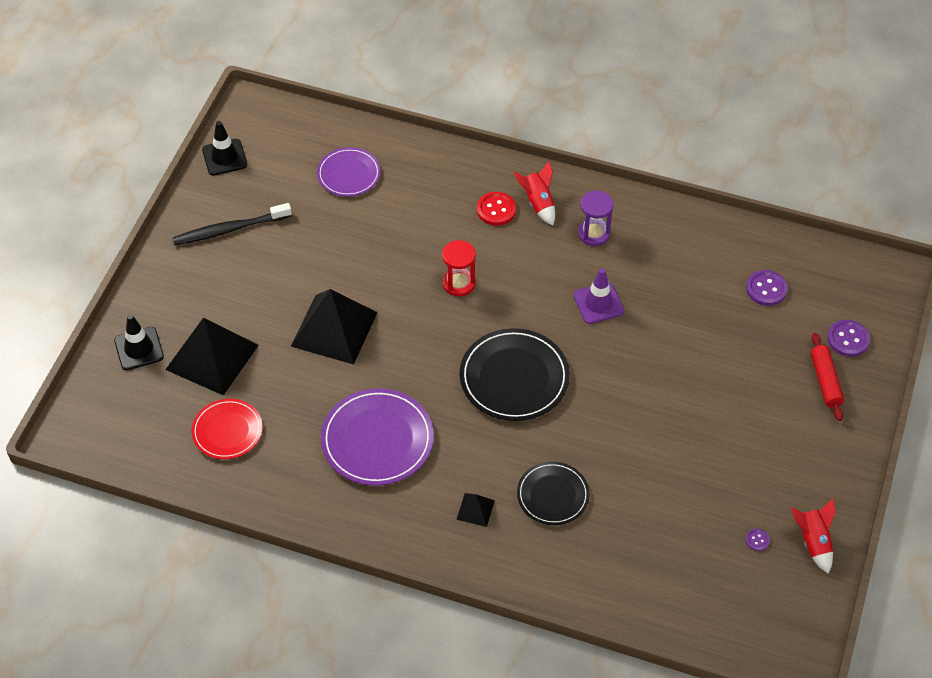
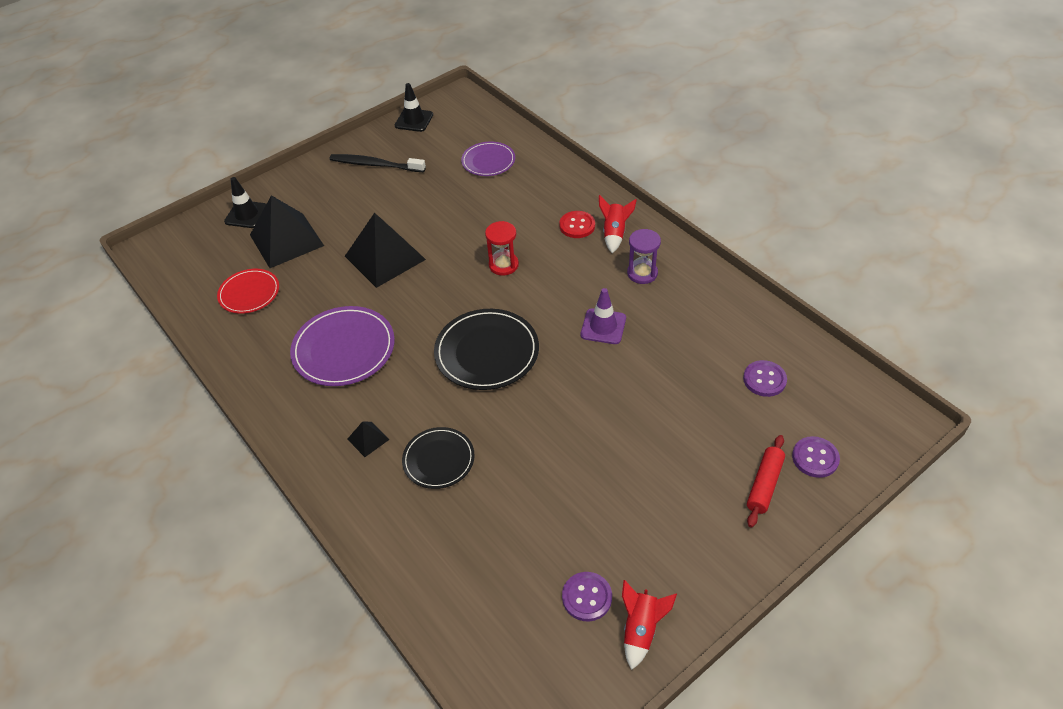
camera: 35 degrees right, 5 degrees down
(757, 540) = (587, 597): purple button -> purple button, size x1.89

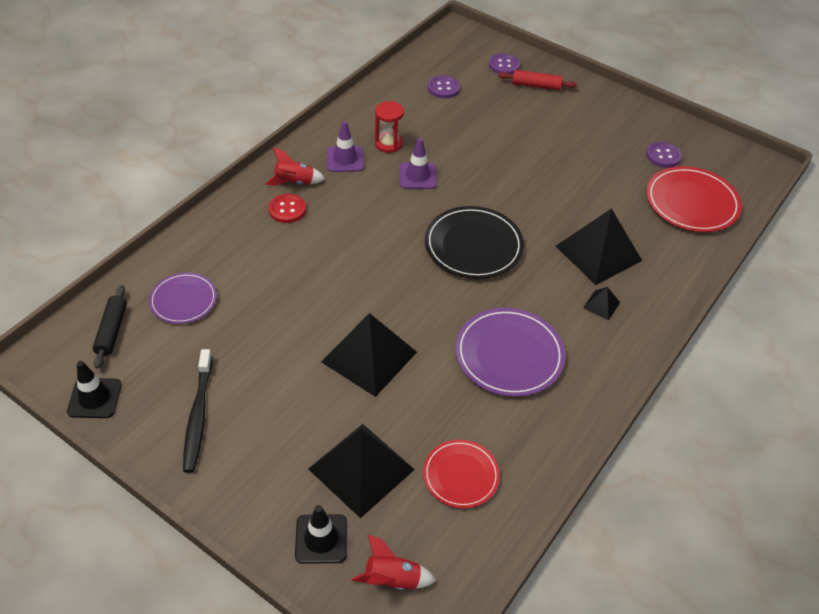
camera: 110 degrees left, 0 degrees up
(438, 459) = (598, 253): black plate -> black pyramid
(471, 127) = (112, 331): none -> black rolling pin
(488, 596) = (692, 202): none -> red plate
(503, 265) = (357, 254): red hourglass -> red hourglass (388, 143)
(641, 629) = (669, 130): red rocket -> red rocket (392, 579)
(642, 273) = (345, 159): purple hourglass -> purple traffic cone

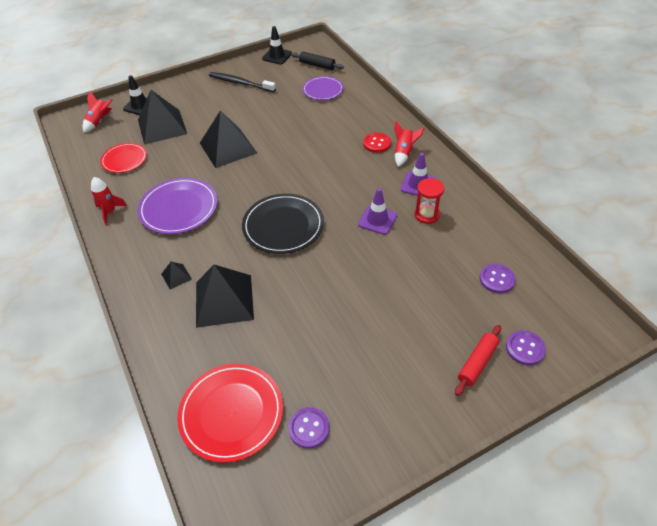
camera: 120 degrees right, 0 degrees up
(563, 427) = (110, 212): none -> red rocket

